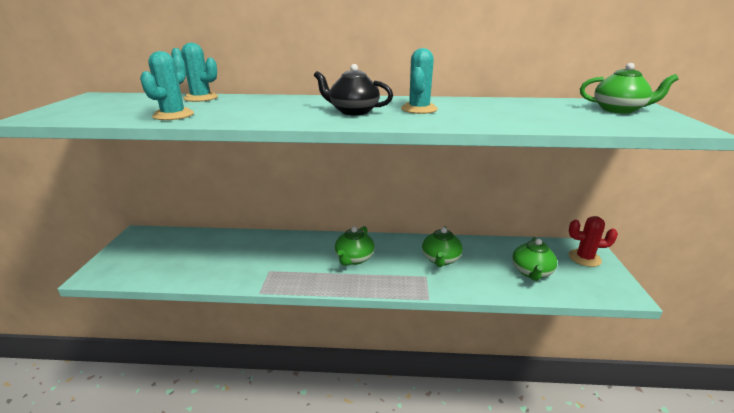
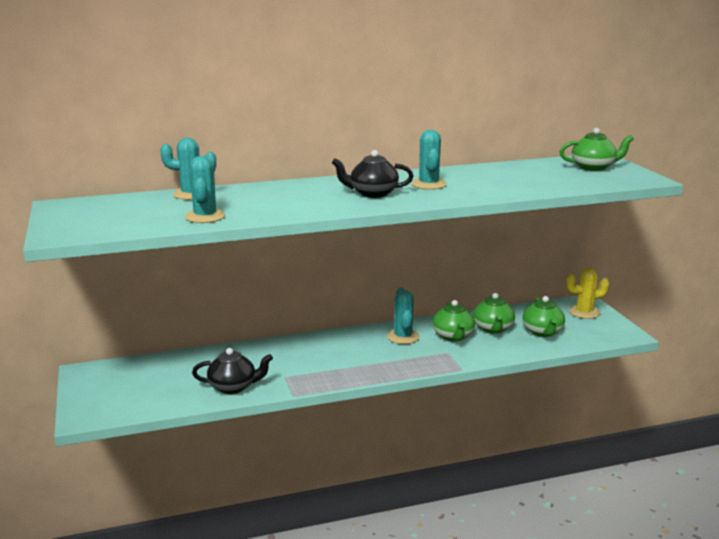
camera: 20 degrees left, 5 degrees down
(222, 272) = (233, 387): none -> black teapot
(354, 259) = (366, 351): green teapot -> green teapot (493, 329)
(395, 251) = (403, 337): none -> turquoise cactus
(584, 258) = (584, 312): red cactus -> yellow cactus

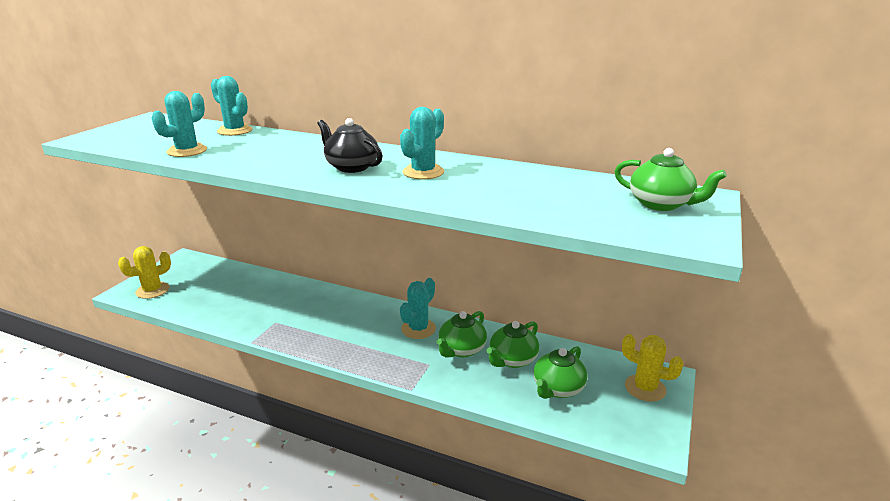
camera: 40 degrees right, 5 degrees up
(112, 404) = (152, 290): none -> yellow cactus
(233, 387) = (232, 313): black teapot -> none

